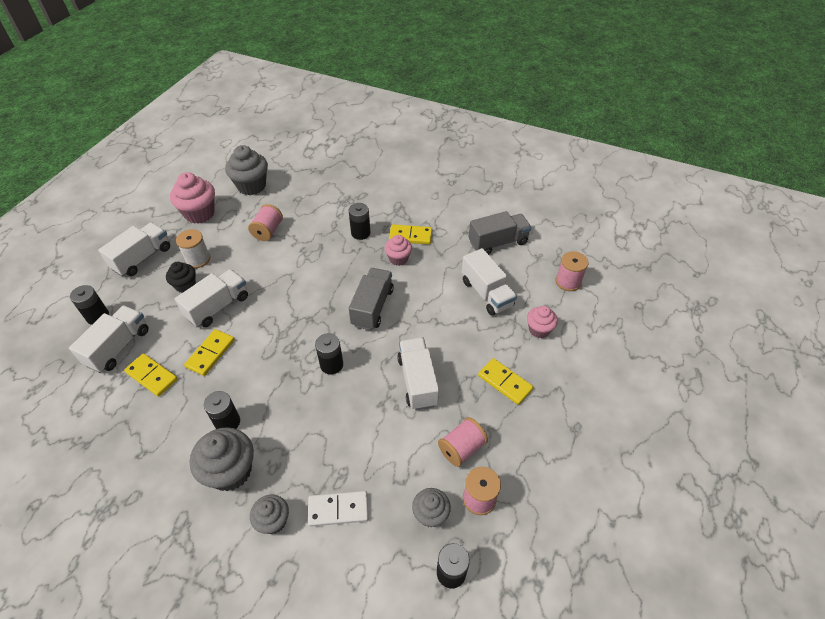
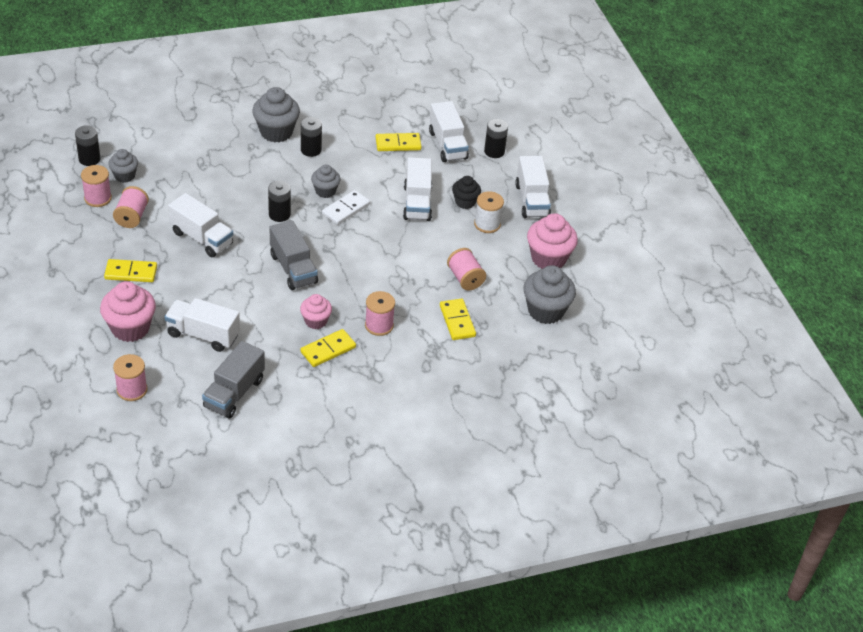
camera: 135 degrees right, 5 degrees down
(210, 353) = (377, 175): yellow domino -> yellow domino (457, 321)
(273, 521) = (221, 127): grey cupcake -> grey cupcake (325, 191)
(338, 509) = (187, 150): white domino -> white domino (346, 209)
(360, 233) = (379, 325): black battery -> pink spool
(539, 330) = (130, 328): pink cupcake -> pink cupcake, size x1.68

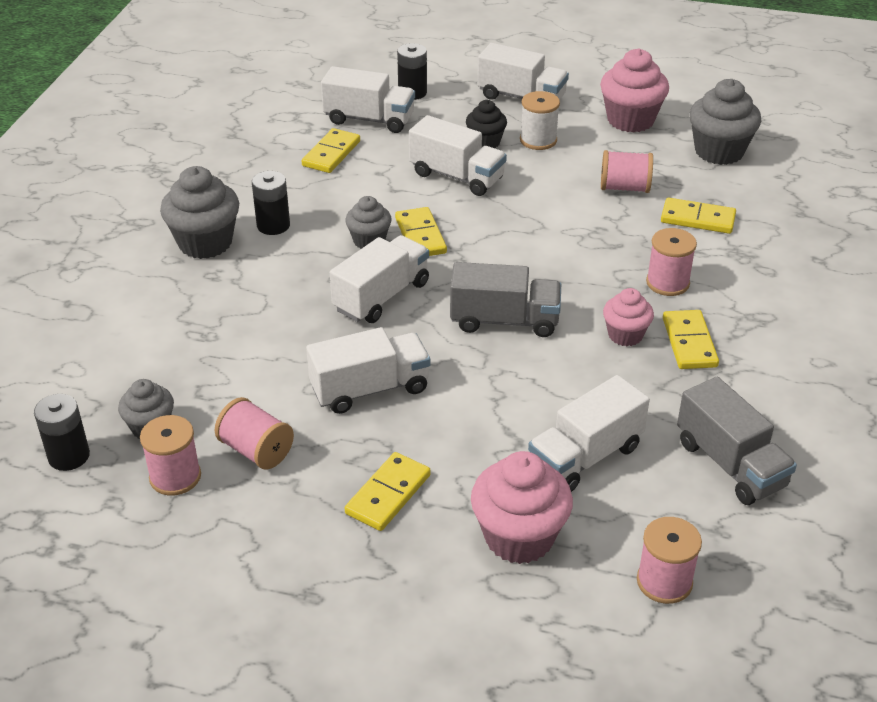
camera: 55 degrees left, 5 degrees down
(279, 214) = (381, 296): black battery -> white truck
(346, 209) = (420, 236): white domino -> yellow domino

